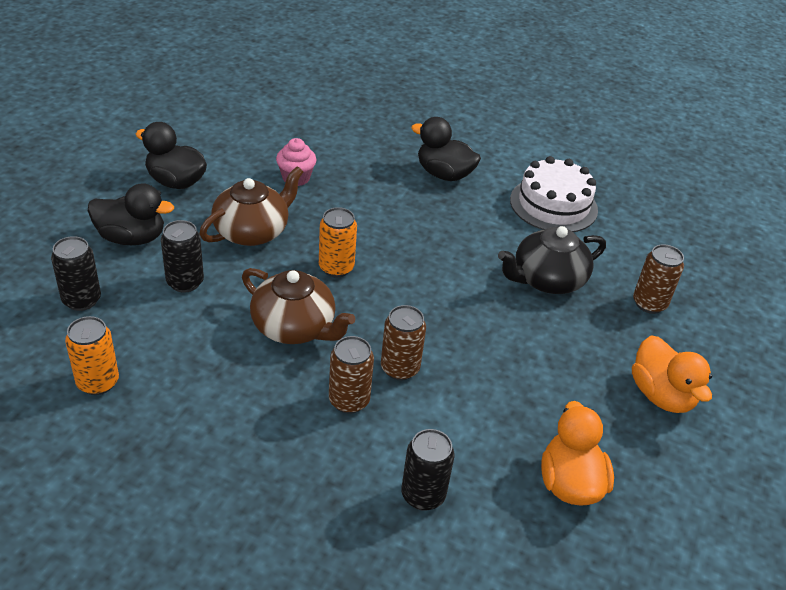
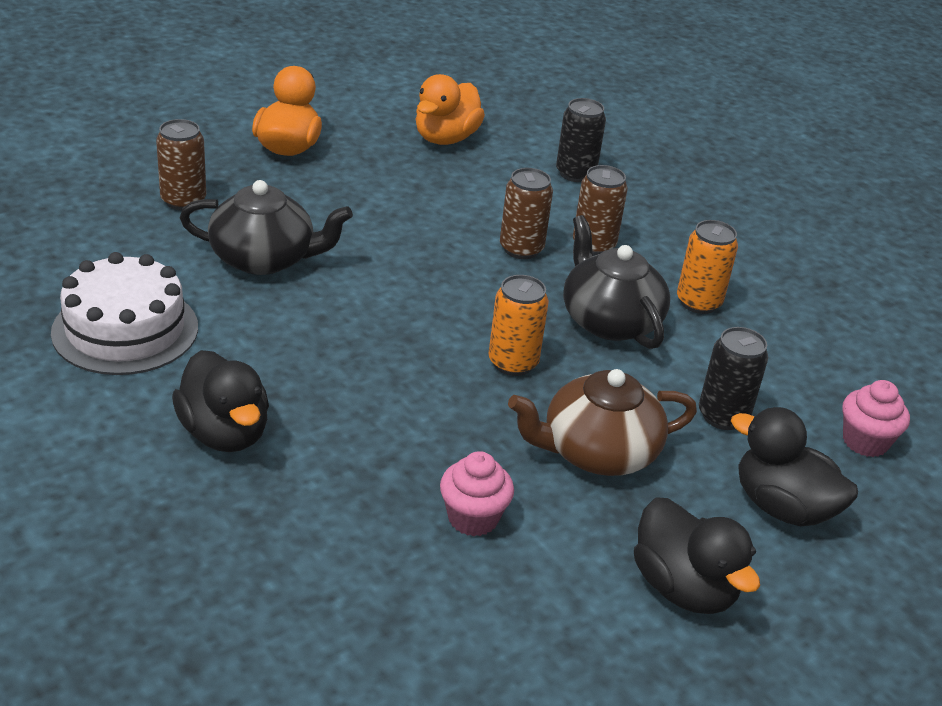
camera: 150 degrees left, 5 degrees down
(81, 300) = (865, 442): black can -> pink cupcake
(98, 382) = (852, 347): orange can -> orange can (698, 302)
(295, 327) = (609, 321): brown teapot -> black teapot

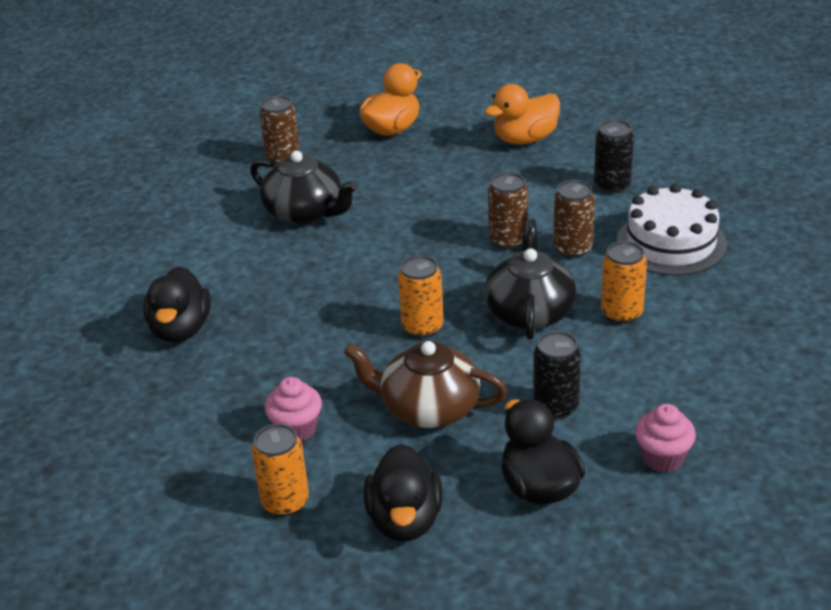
camera: 35 degrees right, 0 degrees up
(125, 329) = (173, 245): white cake -> white cake (671, 243)
(535, 610) = (285, 502): none -> orange can

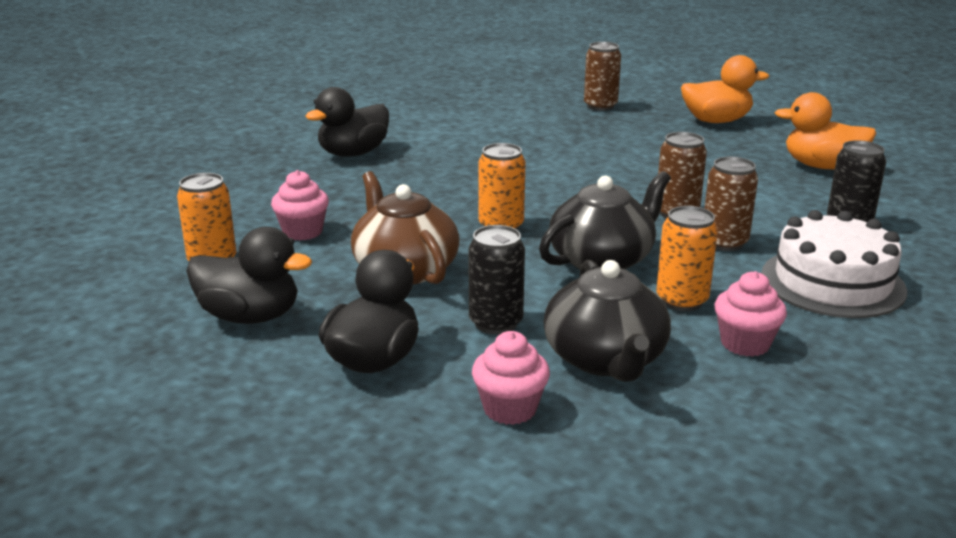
camera: 45 degrees right, 10 degrees down
(305, 212) = (555, 135): black teapot -> black teapot (605, 359)
(405, 520) = (250, 316): black duck -> black duck turned 120 degrees counterclockwise
(697, 322) = (745, 343): none -> pink cupcake

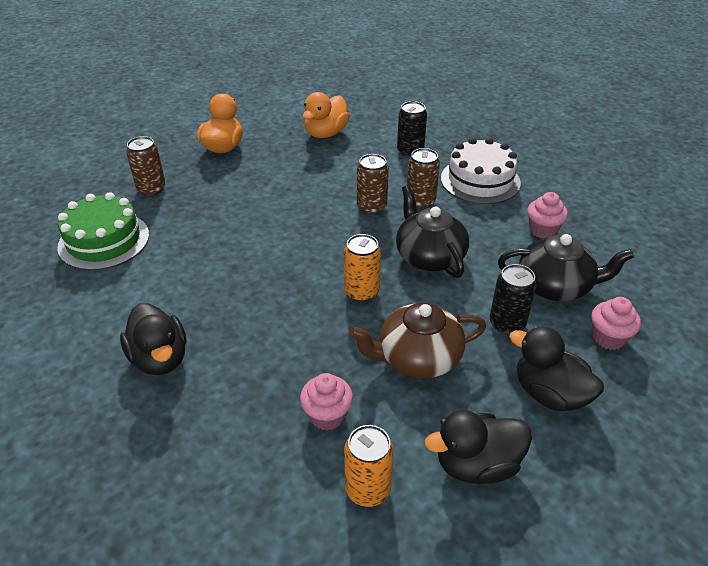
camera: 75 degrees left, 15 degrees up
(250, 316) = (476, 465): black duck -> black duck turned 135 degrees counterclockwise
(501, 105) = (104, 241): none -> green cake
(682, 301) = (491, 239): orange can -> none

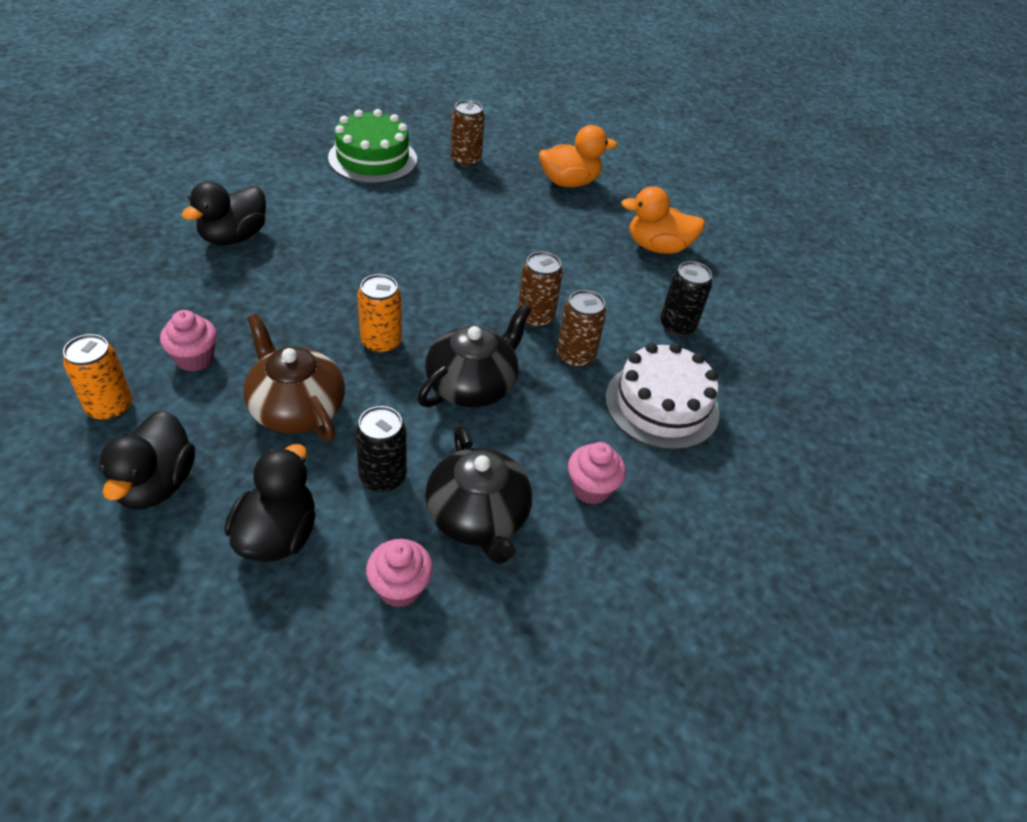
camera: 60 degrees right, 5 degrees up
(476, 465) = (156, 484): black duck -> black duck turned 135 degrees counterclockwise

